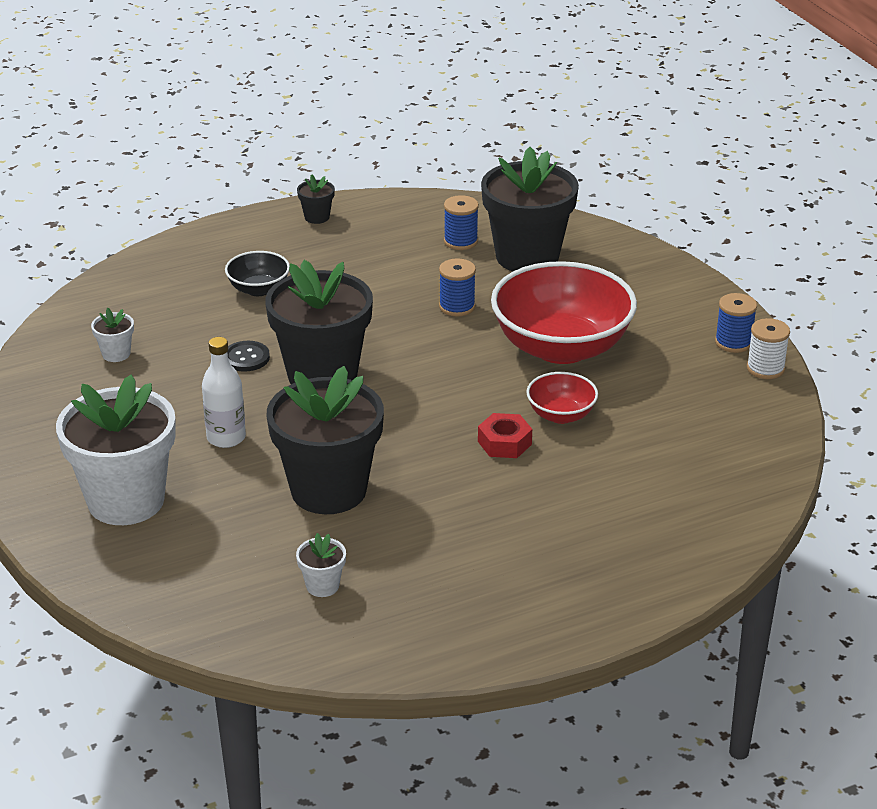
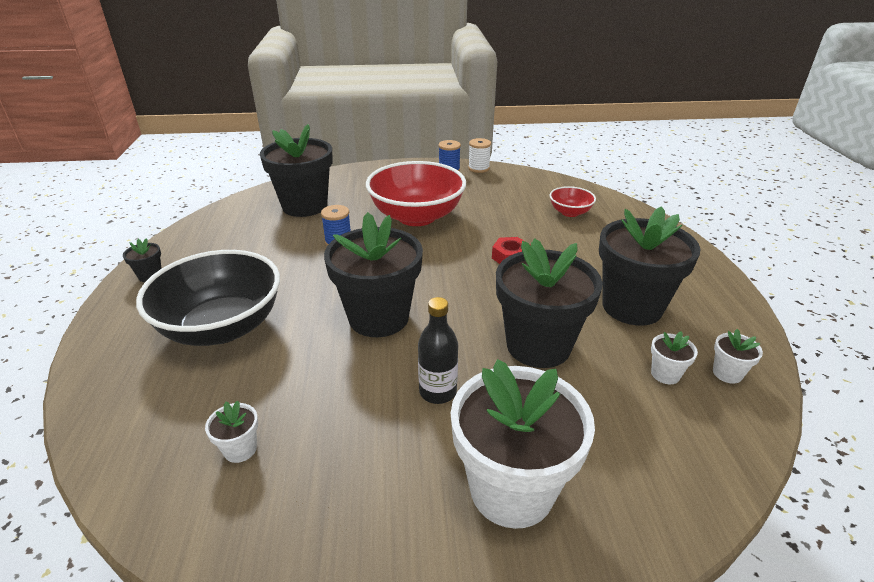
camera: 70 degrees left, 0 degrees up
(226, 438) = (438, 392): white bottle -> black bottle
(246, 358) = (322, 355): black button -> none
(258, 289) = (222, 327): black bowl -> black bowl, size x2.12
(346, 634) = (727, 373): none -> white flower pot
(445, 555) = (632, 307): none -> black flower pot
(460, 241) = (260, 224): blue spool -> none
(561, 415) = (489, 232): red bowl -> red bowl (570, 212)

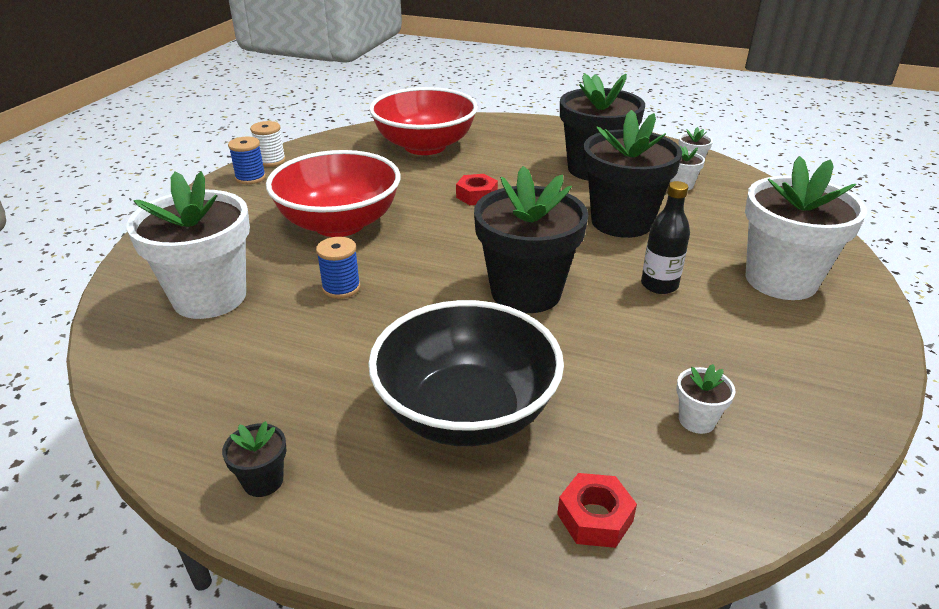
camera: 65 degrees left, 0 degrees up
(125, 410) = (595, 517): none -> red nut
(305, 206) = (209, 297): black flower pot -> white flower pot
(570, 212) = (425, 146): red bowl -> red bowl, size x2.12

